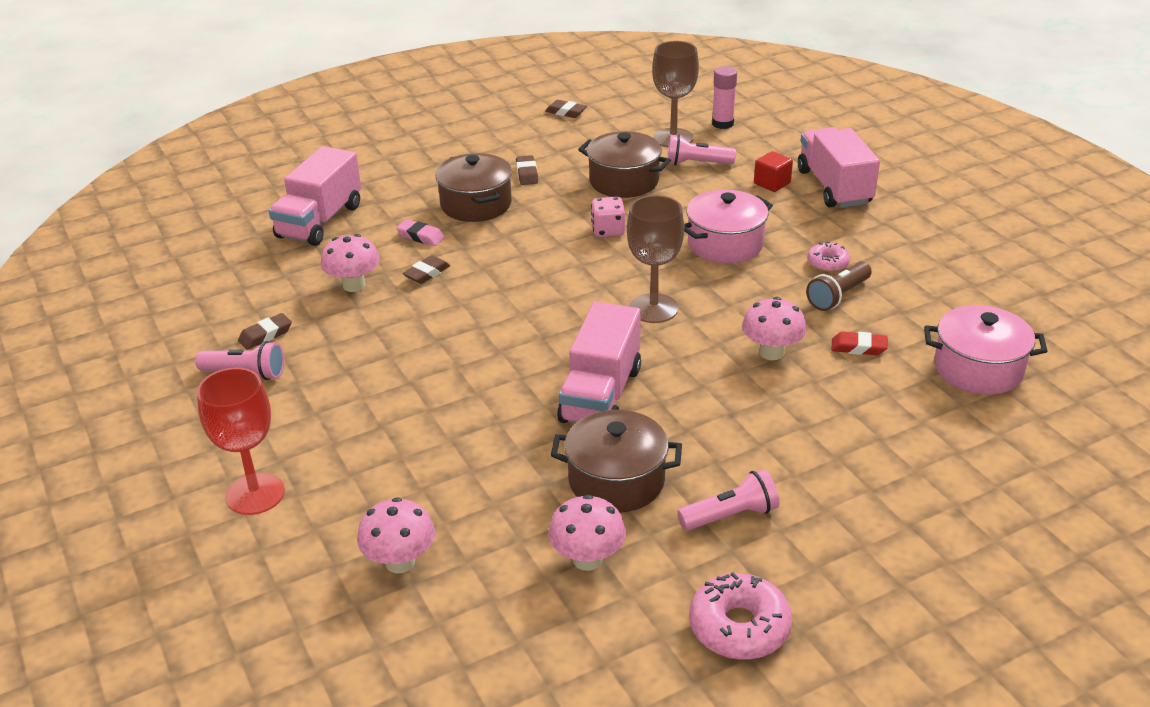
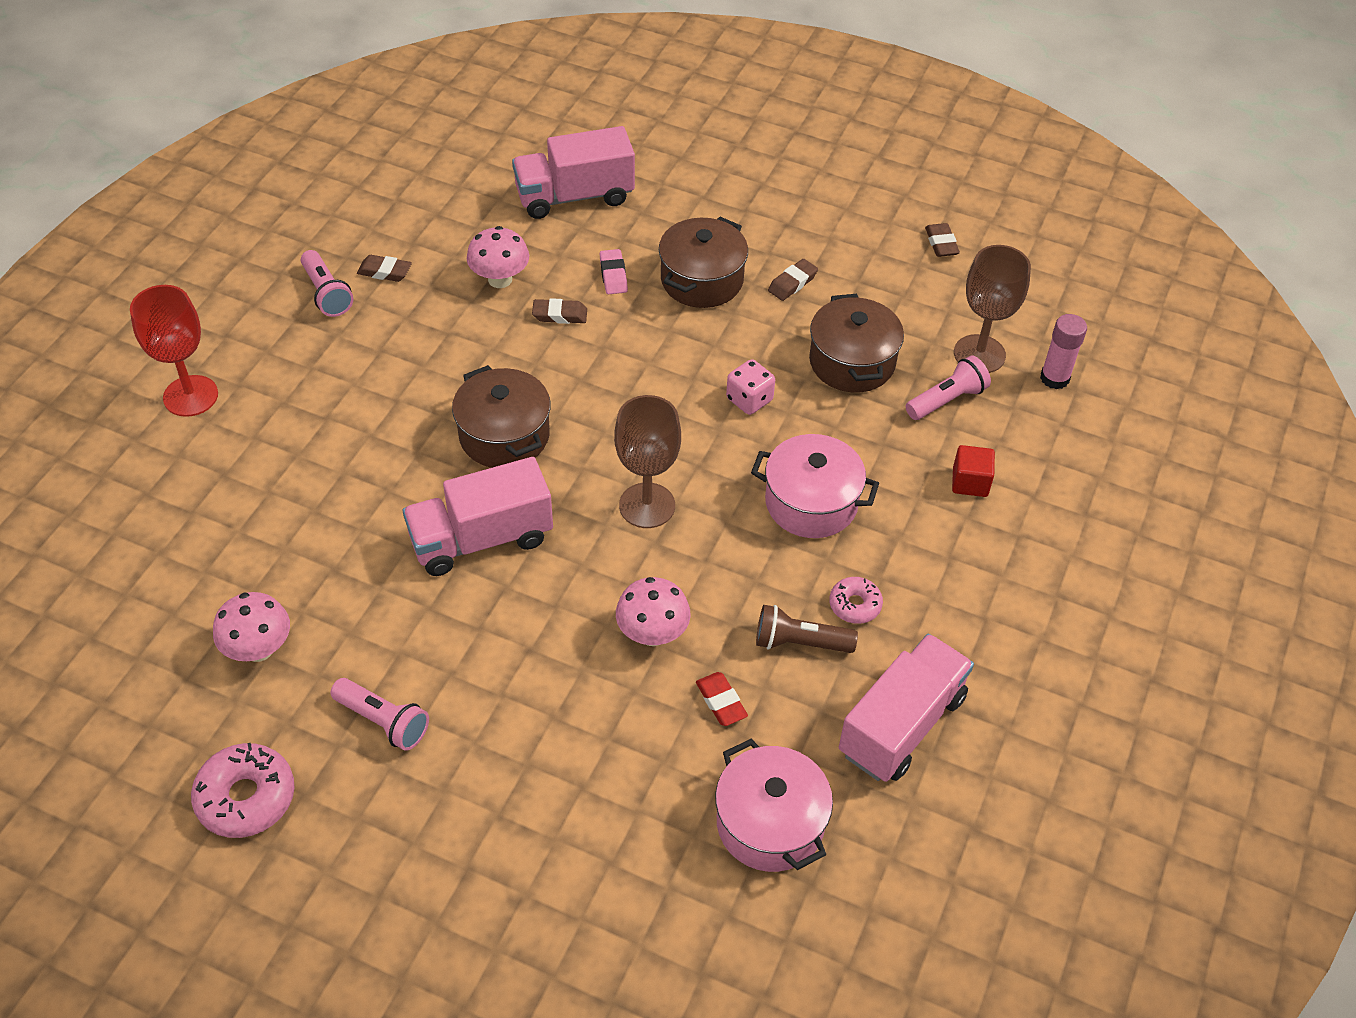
camera: 50 degrees right, 15 degrees up
(400, 562) = (175, 530): pink mushroom -> none
(616, 481) = (371, 615): brown pot -> brown pot (504, 435)
(697, 163) = (947, 400): pink flashlight -> pink flashlight turned 90 degrees clockwise
(834, 187) = (1017, 539): pink truck -> pink truck (901, 725)

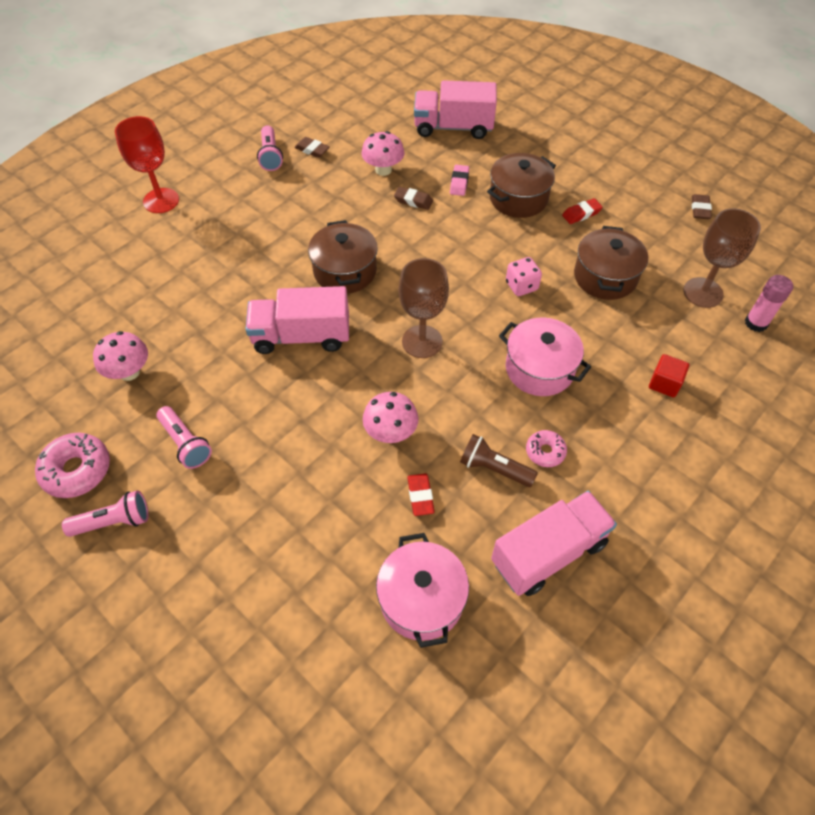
camera: 20 degrees right, 5 degrees up
(792, 283) = (581, 214): brown eraser -> red eraser
(947, 400) = (667, 320): pink flashlight -> pink flashlight (113, 522)

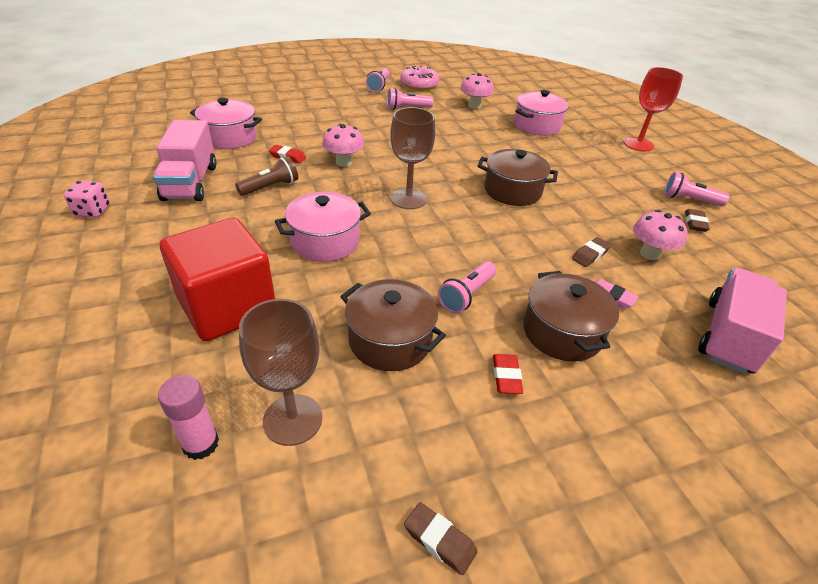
camera: 115 degrees right, 15 degrees down
(161, 292) = (537, 126): none -> pink pot
(301, 336) = (457, 157): pink truck -> none
(312, 150) = (695, 223): brown eraser -> brown eraser turned 45 degrees counterclockwise
(521, 286) = (425, 273): pink dice -> pink dice (92, 211)
(524, 254) = (466, 295): none -> pink flashlight
(545, 451) = (254, 212): pink donut -> none
(664, 383) = (227, 307): red cube -> red cube, size x2.45

